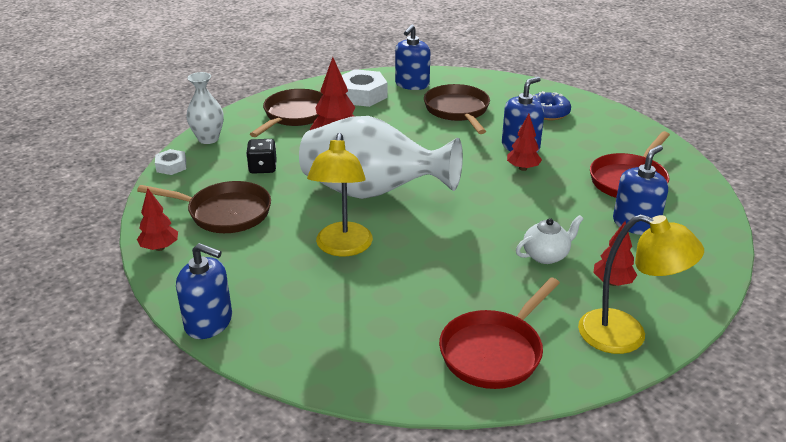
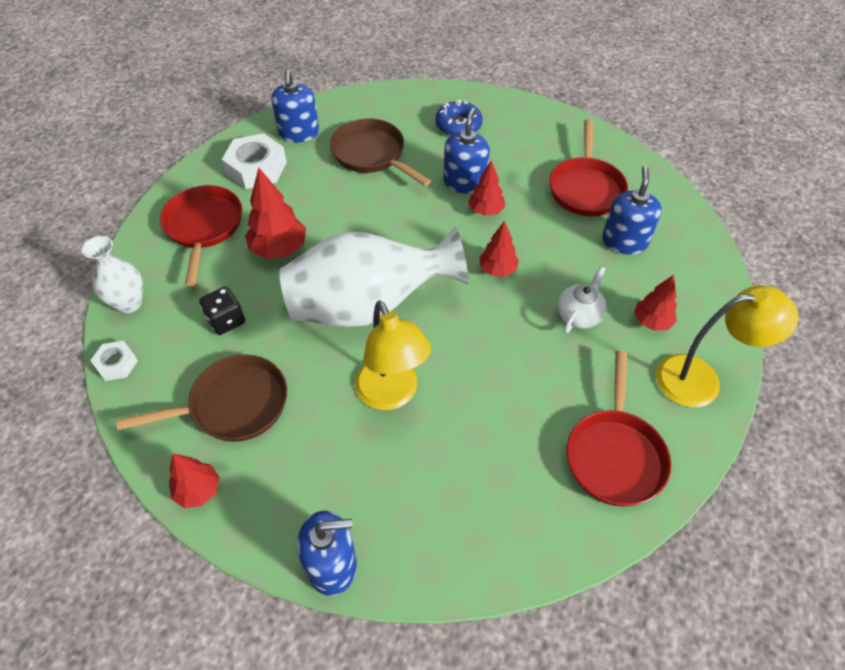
camera: 30 degrees left, 20 degrees up
(294, 115) = (204, 227): brown pan -> red pan
(499, 205) = (497, 270): none -> red tree

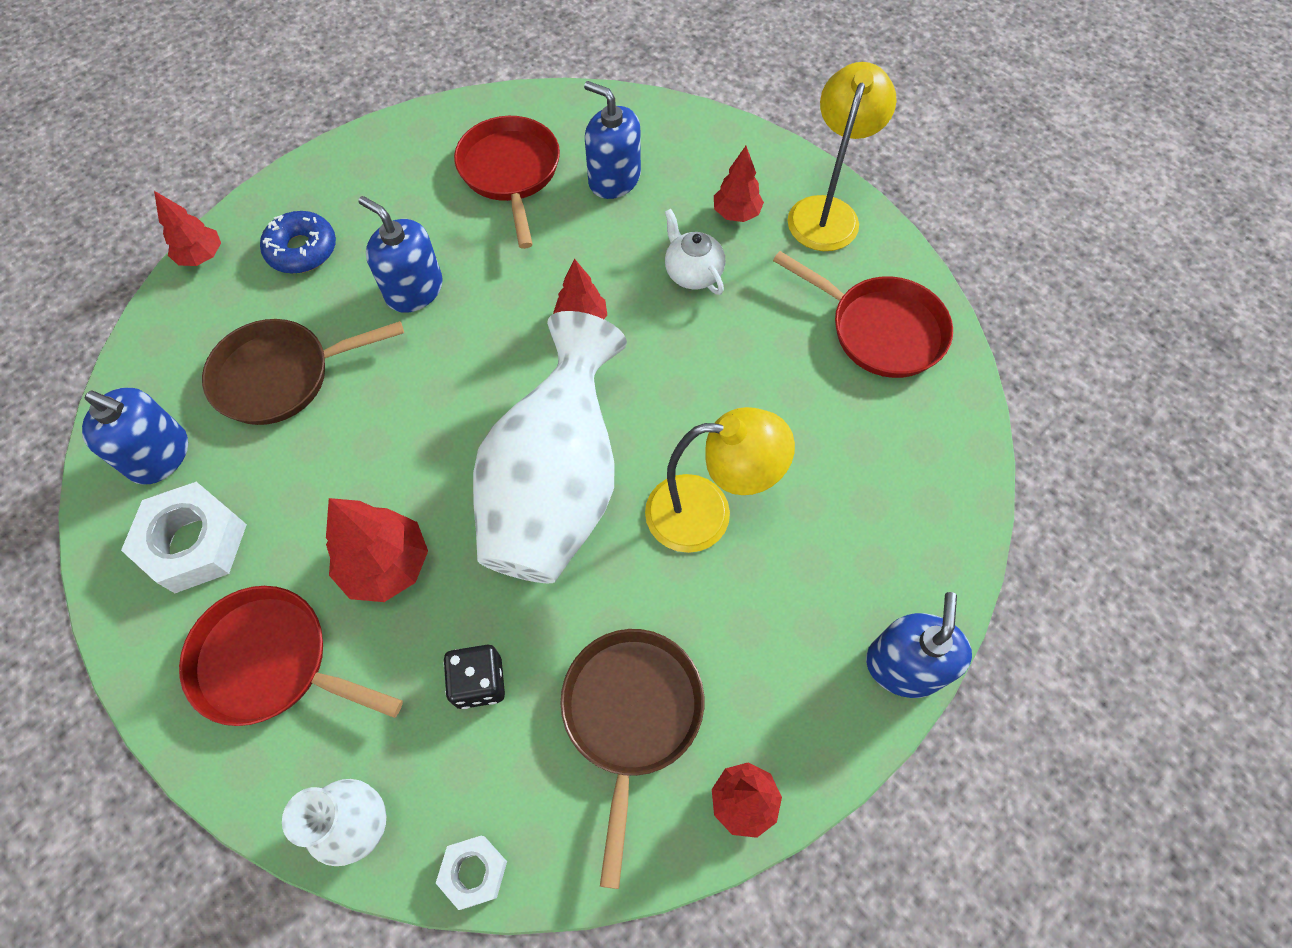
camera: 65 degrees left, 10 degrees up
(485, 211) = (479, 289): red tree -> red tree (202, 256)
(585, 188) = (511, 173): red pan -> red pan turned 135 degrees counterclockwise

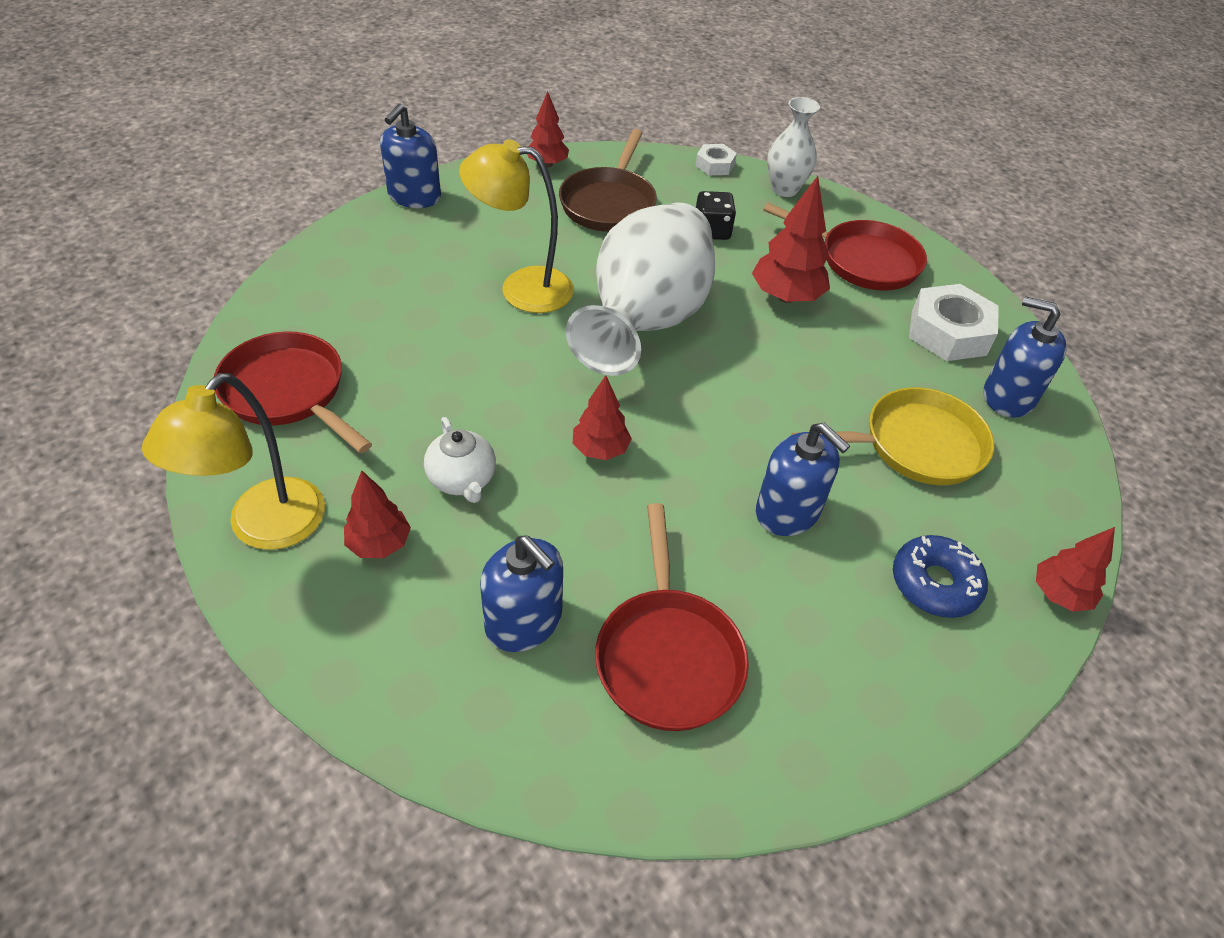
camera: 175 degrees left, 15 degrees down
(281, 376) = (915, 445): brown pan -> yellow pan

